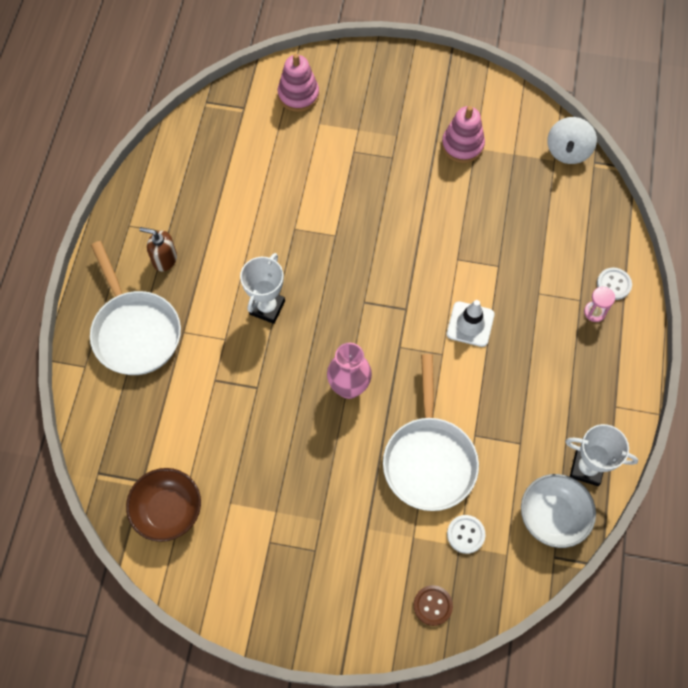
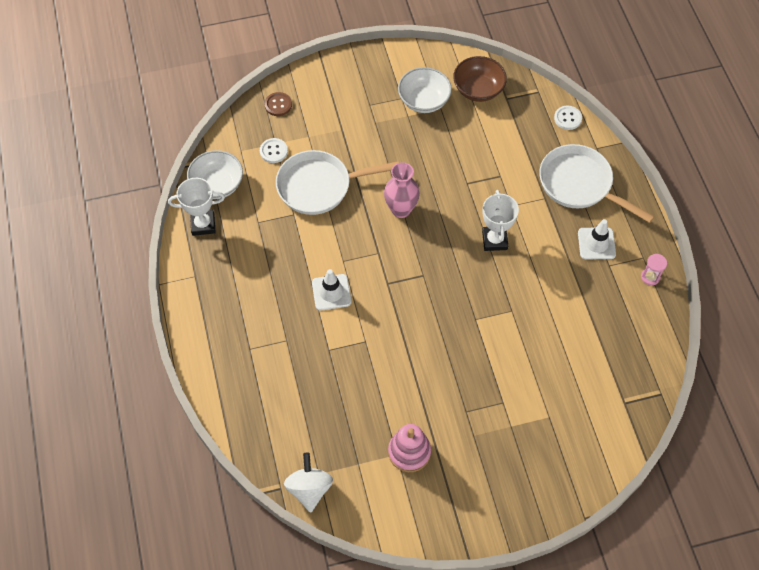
camera: 155 degrees right, 5 degrees down
(164, 259) = (596, 243): brown soap dispenser -> white traffic cone
(244, 525) = (424, 100): none -> white bowl
(298, 95) = (585, 438): pink stacking toy -> none
(429, 459) = (319, 186): white pan -> white pan turned 75 degrees counterclockwise
(594, 312) = (234, 343): pink hourglass -> pink hourglass (650, 277)
(613, 284) = (225, 374): white button -> white button (567, 118)

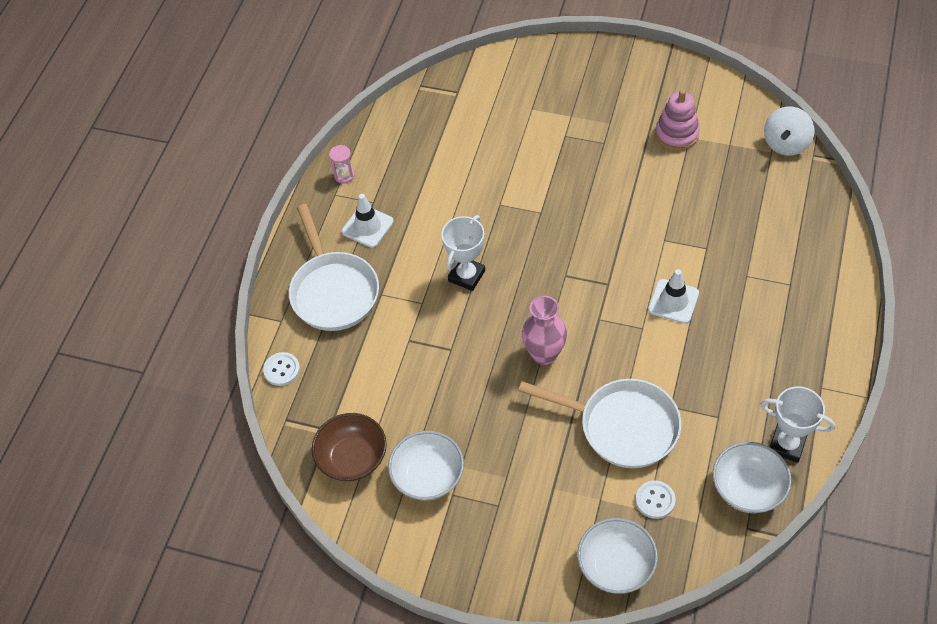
camera: 145 degrees left, 5 degrees down
(278, 105) = (616, 566): brown button -> white bowl

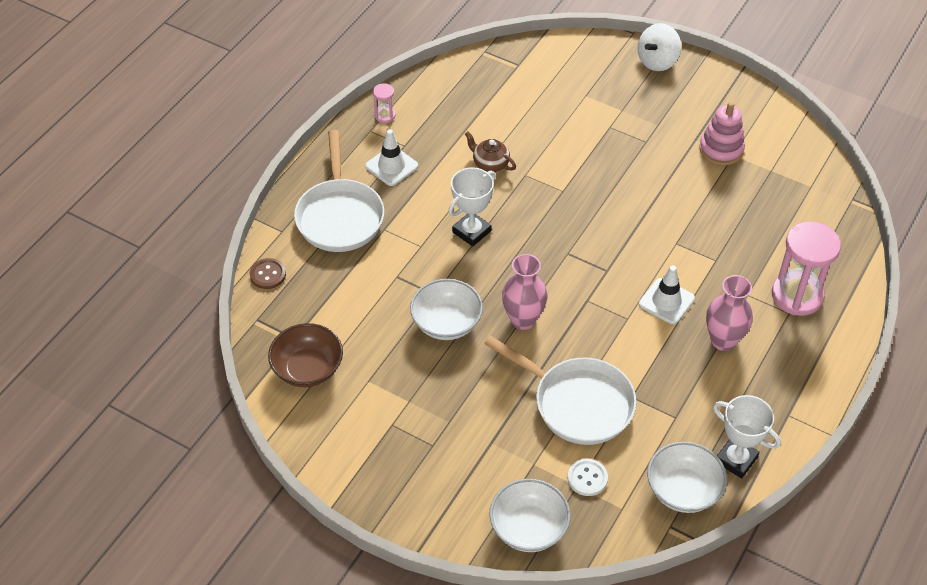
camera: 10 degrees right, 5 degrees down
(282, 370) = (268, 274): white button -> brown button
(428, 476) = (374, 403): white bowl -> white bowl (446, 323)
(462, 201) = (490, 163): none -> brown teapot
(738, 328) = (723, 340): none -> pink vase
(786, 144) = (828, 182): white spinning top -> white spinning top (657, 61)
(792, 265) = (797, 295): none -> pink hourglass

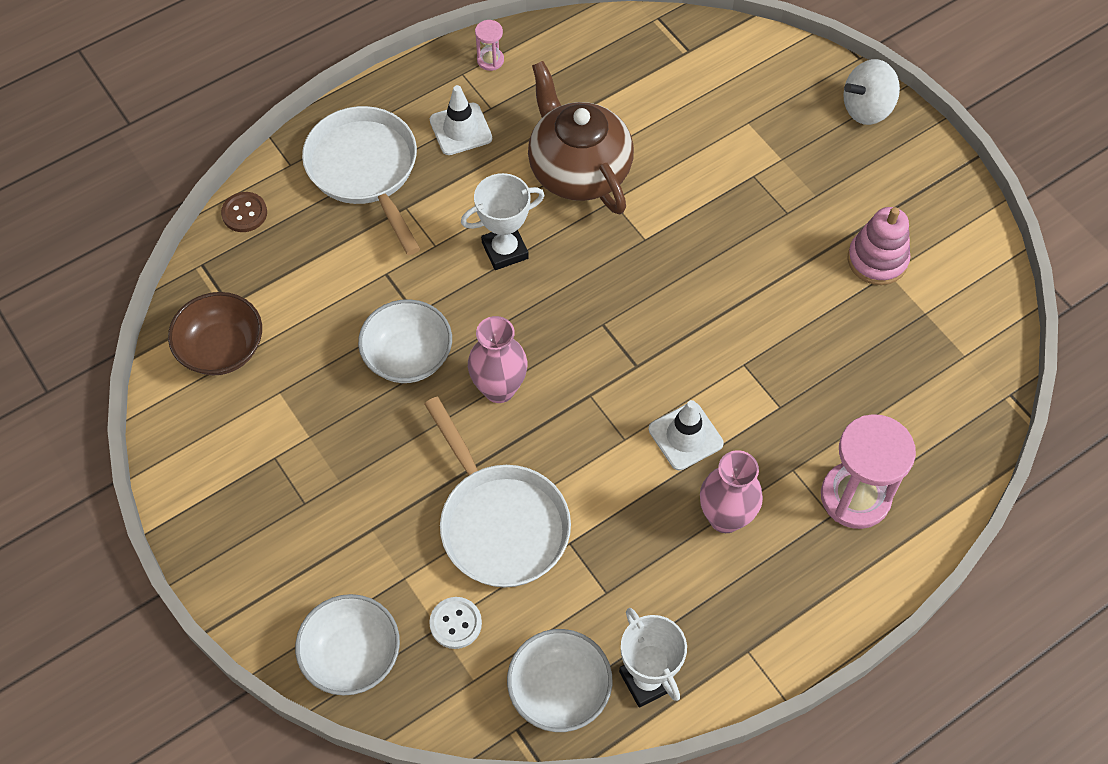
camera: 25 degrees right, 10 degrees up
(340, 216) = (365, 170): white pan -> white pan turned 135 degrees clockwise
(490, 163) = (578, 170): brown teapot -> brown teapot, size x2.15

